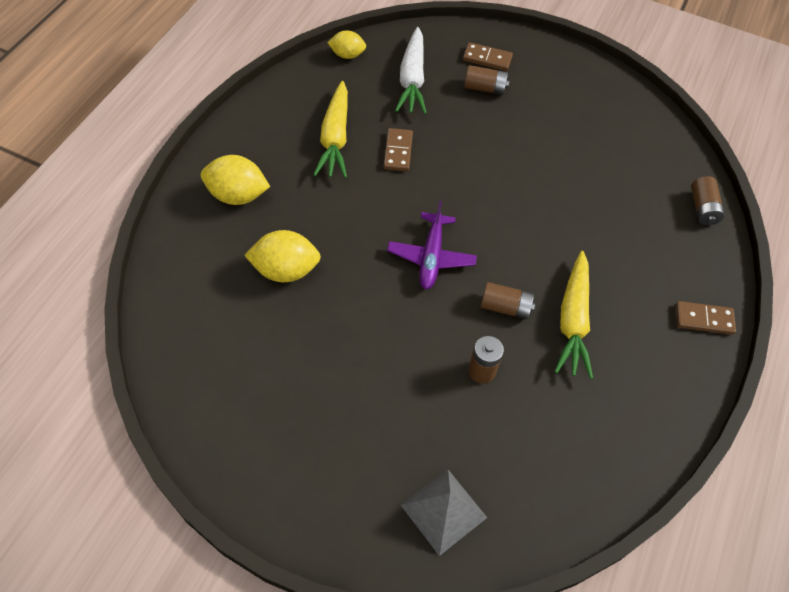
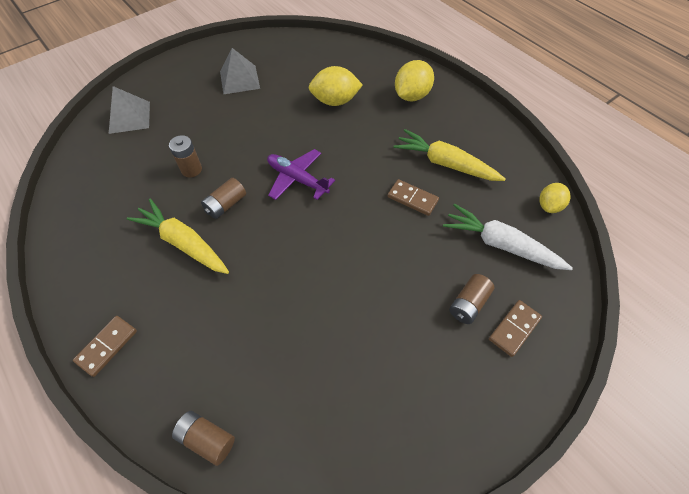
camera: 120 degrees right, 0 degrees up
(285, 270) = (335, 101): yellow lemon -> yellow lemon turned 60 degrees clockwise
(295, 406) = (239, 79): none -> grey pyramid

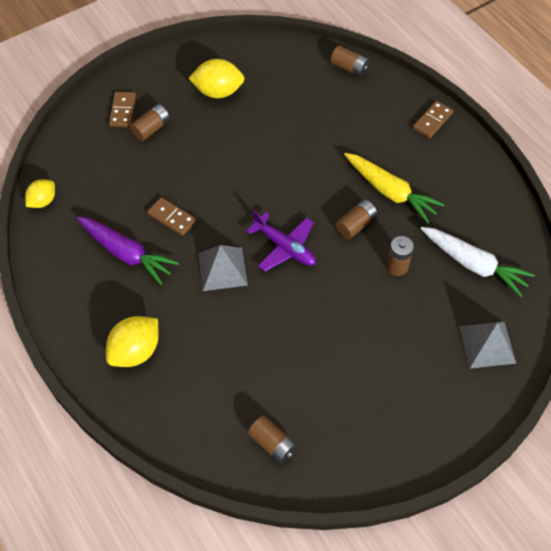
camera: 175 degrees left, 0 degrees up
(239, 79) = (358, 399): grey pyramid -> grey pyramid (222, 269)
(301, 54) = (272, 444): none -> brown battery
(335, 101) = (233, 350): yellow lemon -> yellow lemon (218, 92)
(445, 163) = (126, 253): yellow carrot -> purple carrot
(501, 244) = (105, 170): white carrot -> white carrot (473, 264)
(514, 329) = (123, 111): brown domino -> brown domino turned 45 degrees counterclockwise

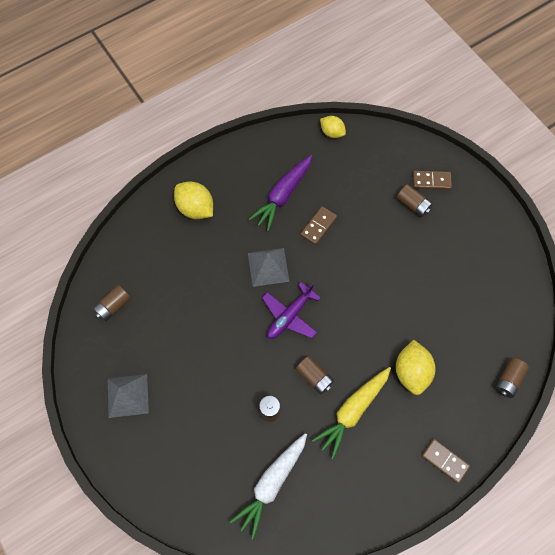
camera: 90 degrees right, 10 degrees up
(218, 92) = (462, 257): yellow lemon -> yellow lemon (411, 372)
(487, 344) = (188, 486): grey pyramid -> grey pyramid (127, 395)

